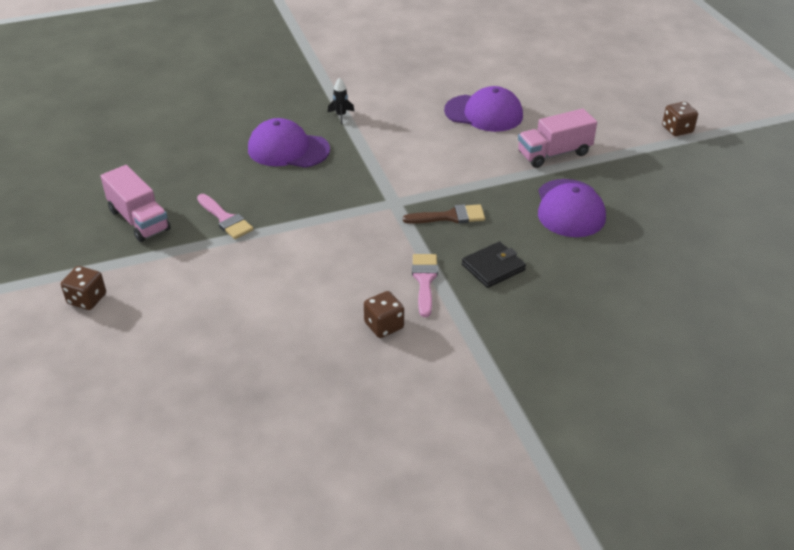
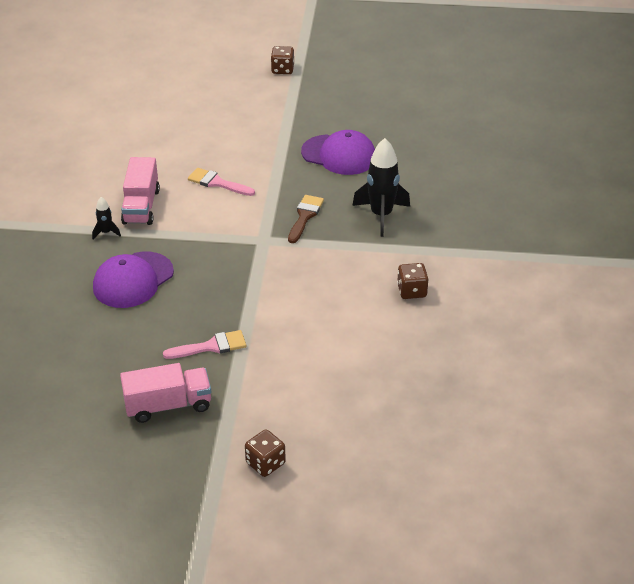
camera: 65 degrees left, 0 degrees up
(424, 280) = (373, 254): pink brush -> pink brush (217, 183)
(484, 113) = (177, 151): purple cap -> none
(493, 267) = (381, 215): black wallet -> black rocket
(554, 153) = (264, 137): pink truck -> pink truck (141, 206)

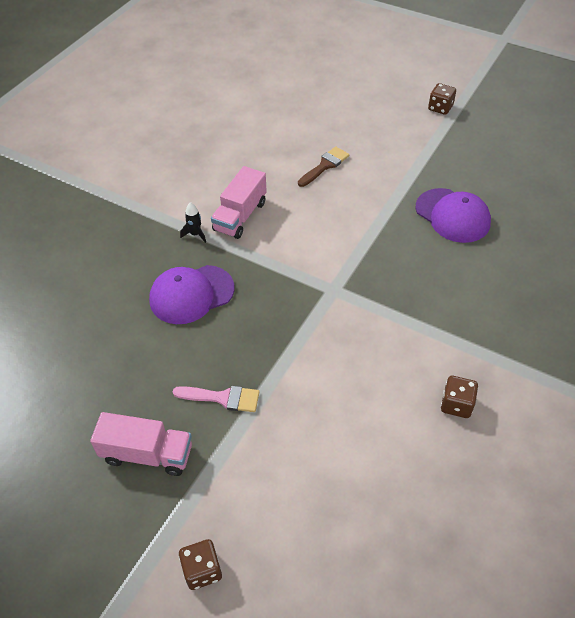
camera: 25 degrees right, 10 degrees up
(217, 183) = (321, 212): pink brush -> none
(305, 216) = (386, 275): brown brush -> brown brush (325, 165)
(381, 215) = (464, 299): black rocket -> none

